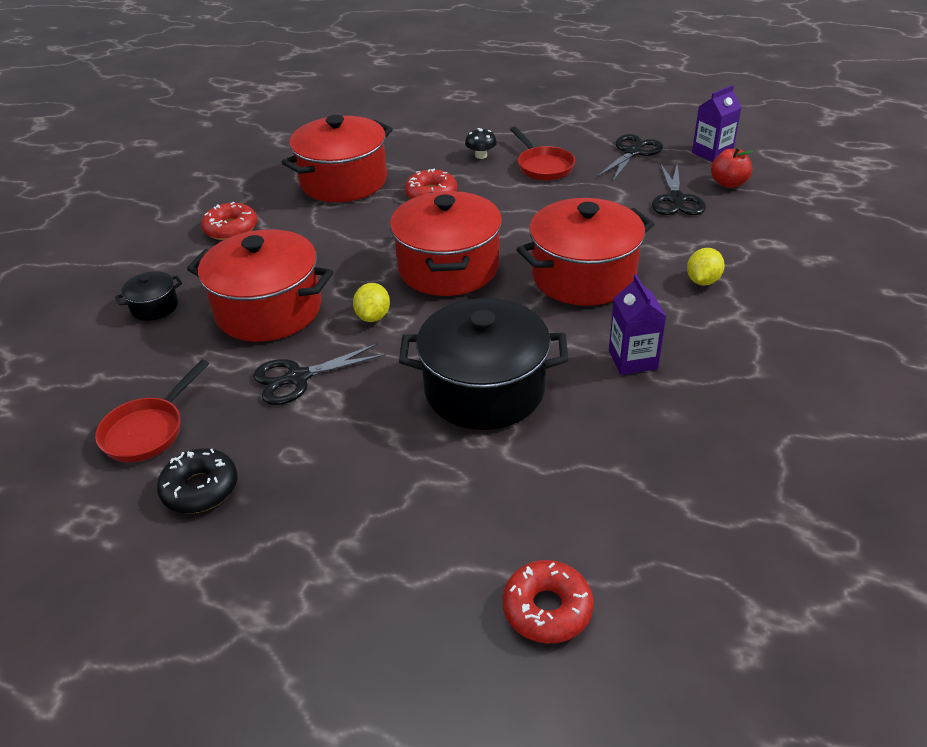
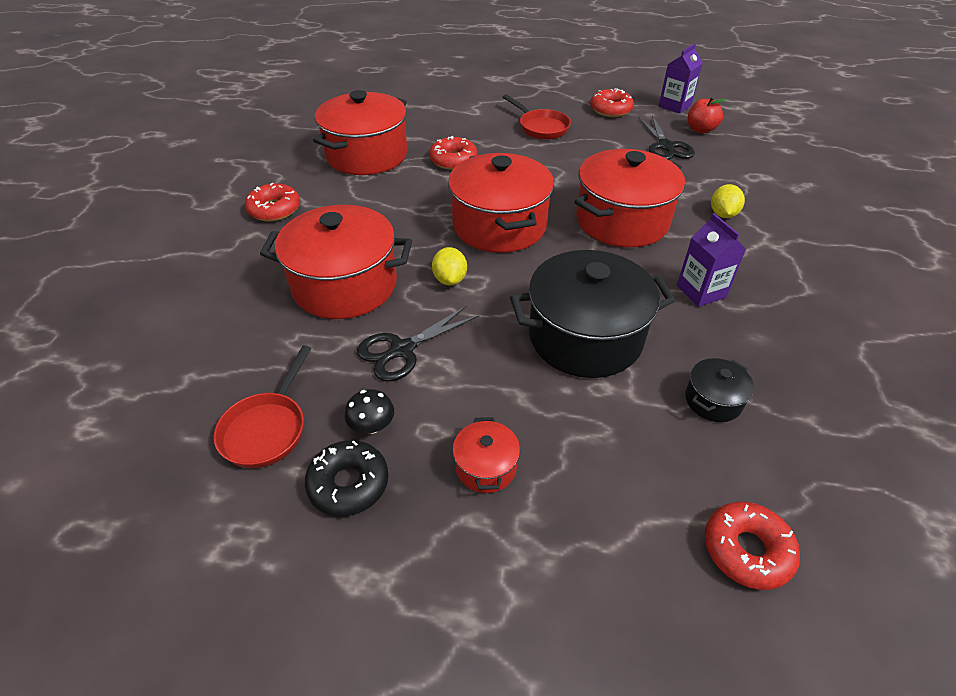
camera: 15 degrees left, 5 degrees up
(154, 307) = (225, 296): black pot -> black pot (713, 400)
(330, 494) = (486, 467): none -> red pot
(481, 155) = (482, 122): black mushroom -> black mushroom (372, 426)
(633, 152) = (610, 109): black scissors -> red donut

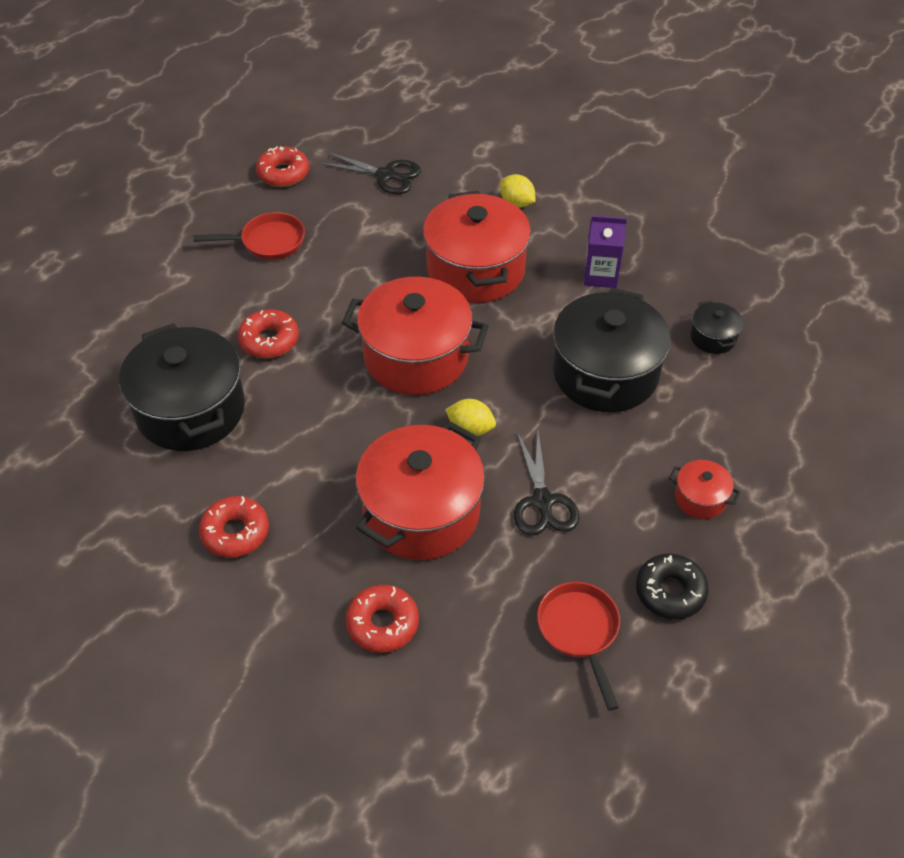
camera: 60 degrees left, 5 degrees up
(267, 429) = (579, 632): red pan -> red pan turned 150 degrees counterclockwise
(367, 155) = (191, 410): red pot -> black pot
(372, 426) = (619, 555): black mushroom -> none
(674, 106) = (320, 126): purple carton -> none
(700, 130) = (379, 136): red apple -> none
(746, 550) = (834, 394): red donut -> red donut (382, 624)

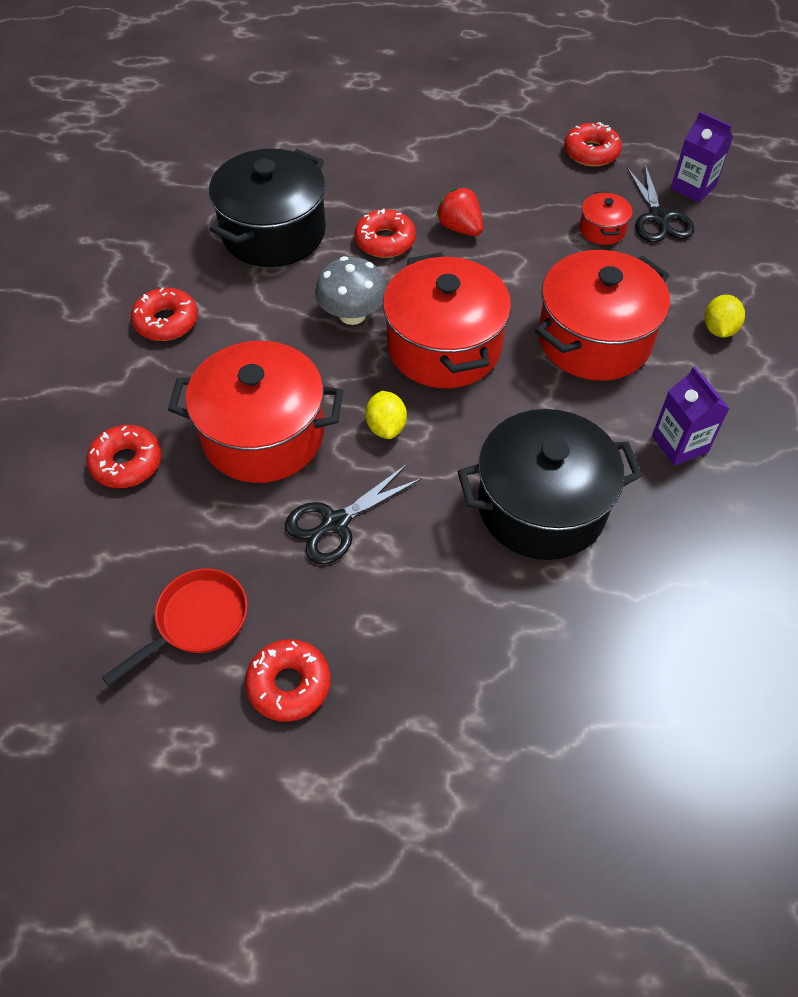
camera: 60 degrees right, 5 degrees up
(268, 242) = (498, 184): red pan -> none
(296, 288) = (460, 228): none -> red strawberry
(335, 398) = (352, 314): none -> grey mushroom
(372, 142) = (693, 187): none -> purple carton
(670, 591) = (289, 684): black donut -> red donut
(700, 498) = (431, 665): red pot -> red pot (602, 230)
(713, 337) = (677, 587): black pot -> none

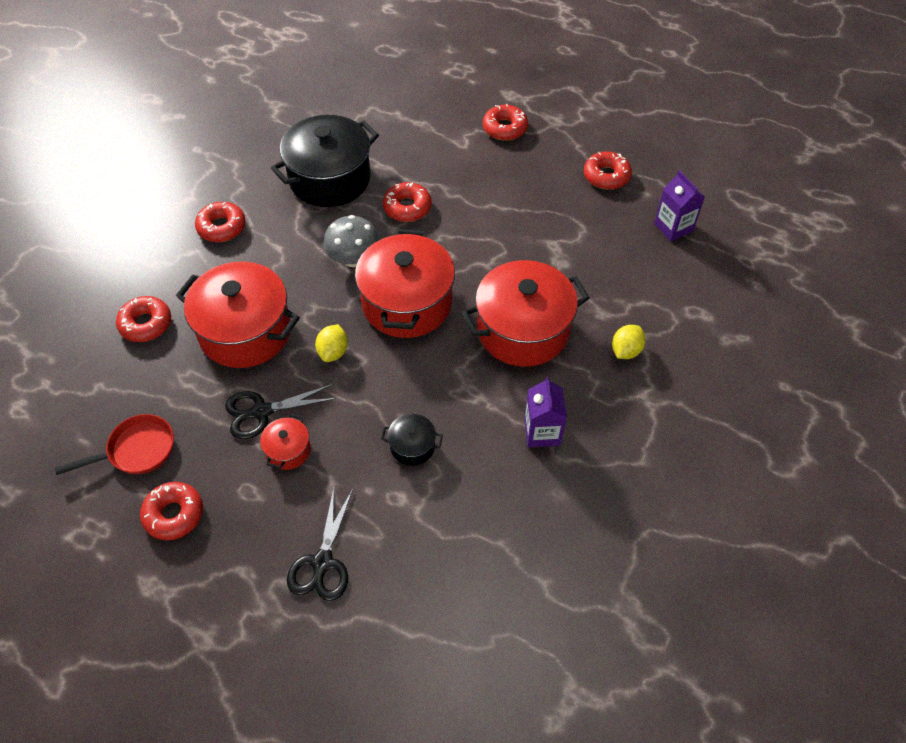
camera: 20 degrees right, 0 degrees up
(450, 129) = (505, 128): none -> red donut
(460, 228) = (469, 212): red strawberry -> none
(541, 506) = (412, 446): black pot -> black pot, size x0.45
(602, 230) = (579, 243): red pot -> red pot (288, 450)
(659, 218) = (630, 246): black scissors -> black scissors (322, 563)

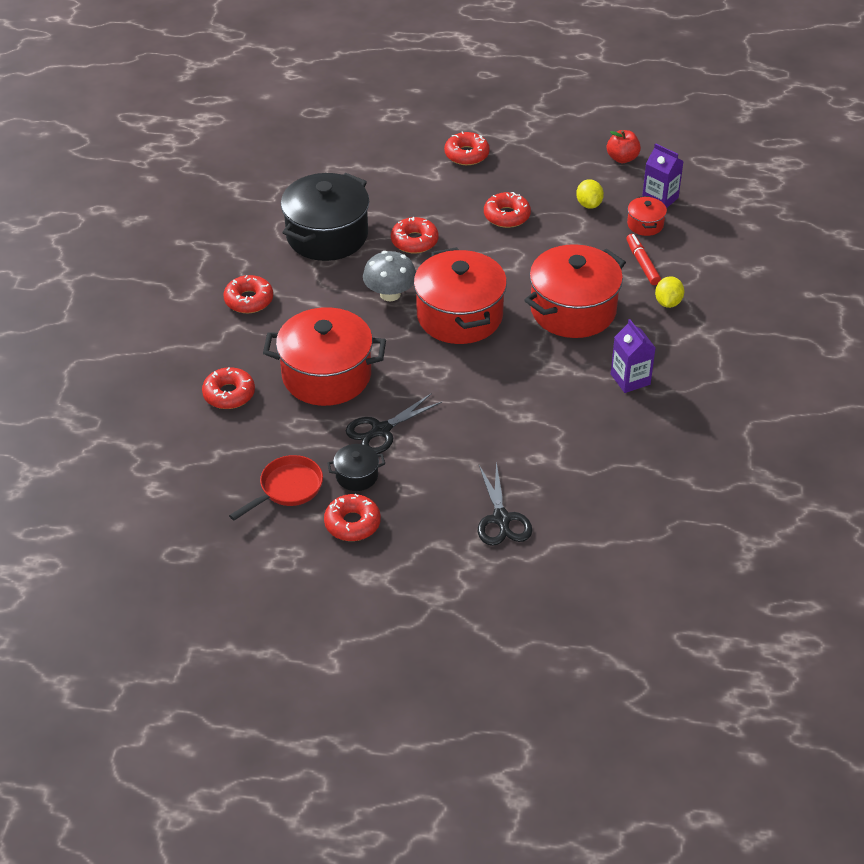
camera: 20 degrees left, 10 degrees down
(288, 450) = (422, 451): red pot -> red pot (645, 224)
(333, 352) = (416, 370): yellow lemon -> yellow lemon (589, 204)
(412, 446) = (528, 419): black pot -> black pot (357, 476)
(606, 176) = (580, 172): red donut -> red donut (506, 216)
(620, 297) = (642, 264): none -> red marker
(656, 171) = (622, 158): none -> red apple

